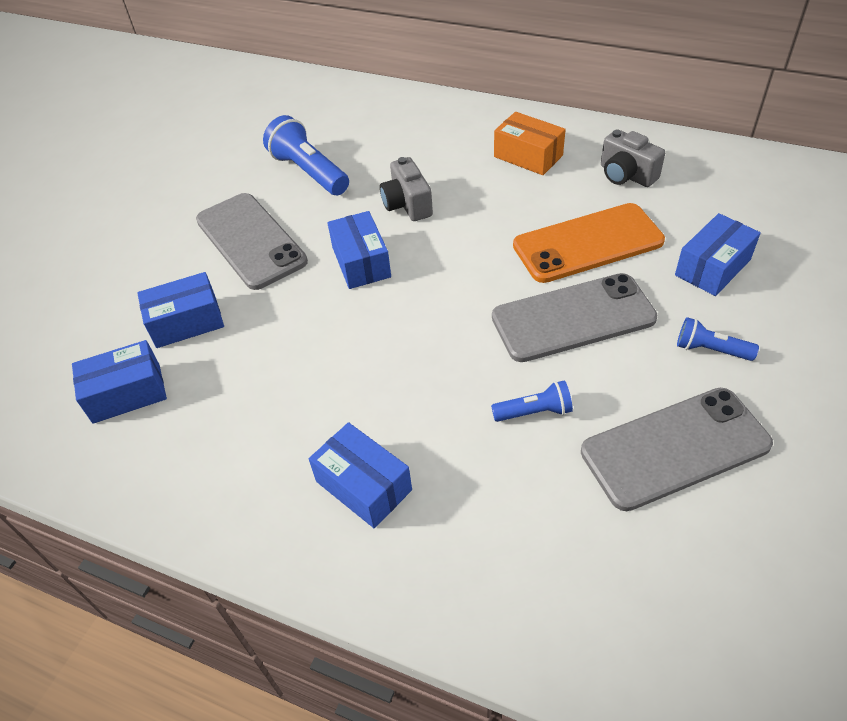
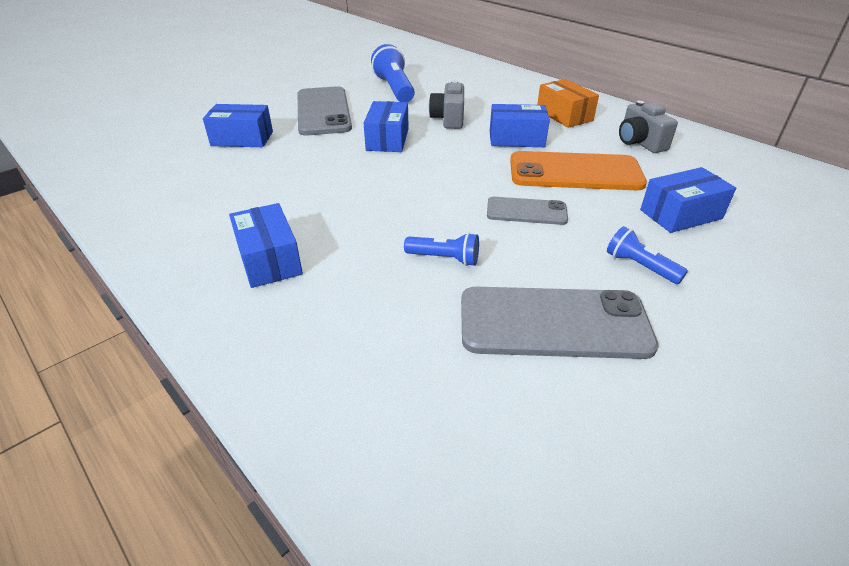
camera: 20 degrees right, 10 degrees down
(127, 393) = (169, 162): blue box -> blue box (516, 139)
(573, 318) = (526, 211): grey phone -> grey phone, size x0.55

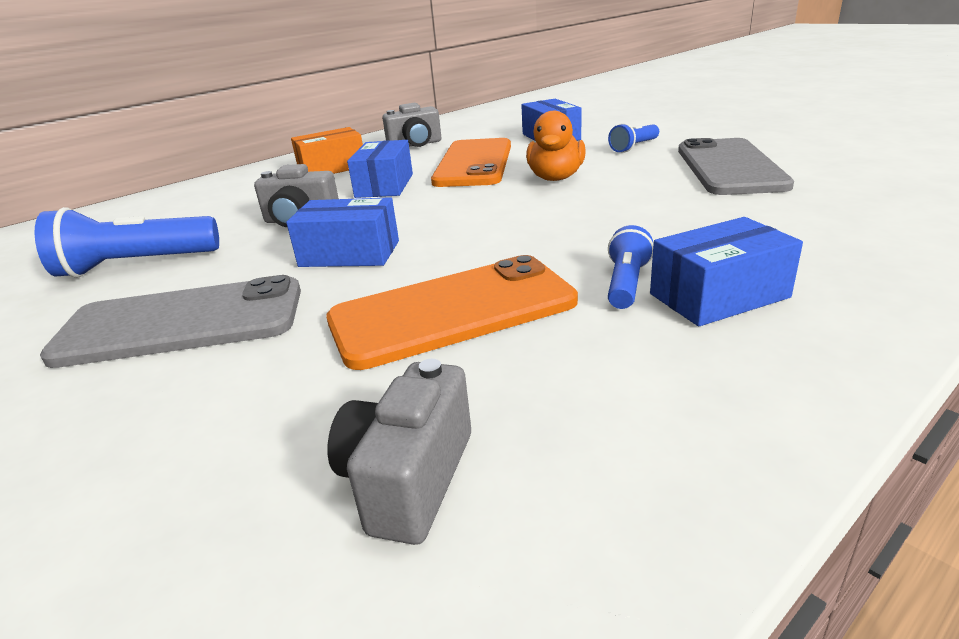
camera: 85 degrees left, 10 degrees down
(178, 170) = (409, 479): none -> grey camera
(242, 139) = (263, 407): blue box -> none
(298, 173) = (452, 311): none -> orange phone
(444, 258) = (658, 204): blue flashlight -> blue flashlight (626, 283)
(526, 211) = (555, 178): grey phone -> orange duck

